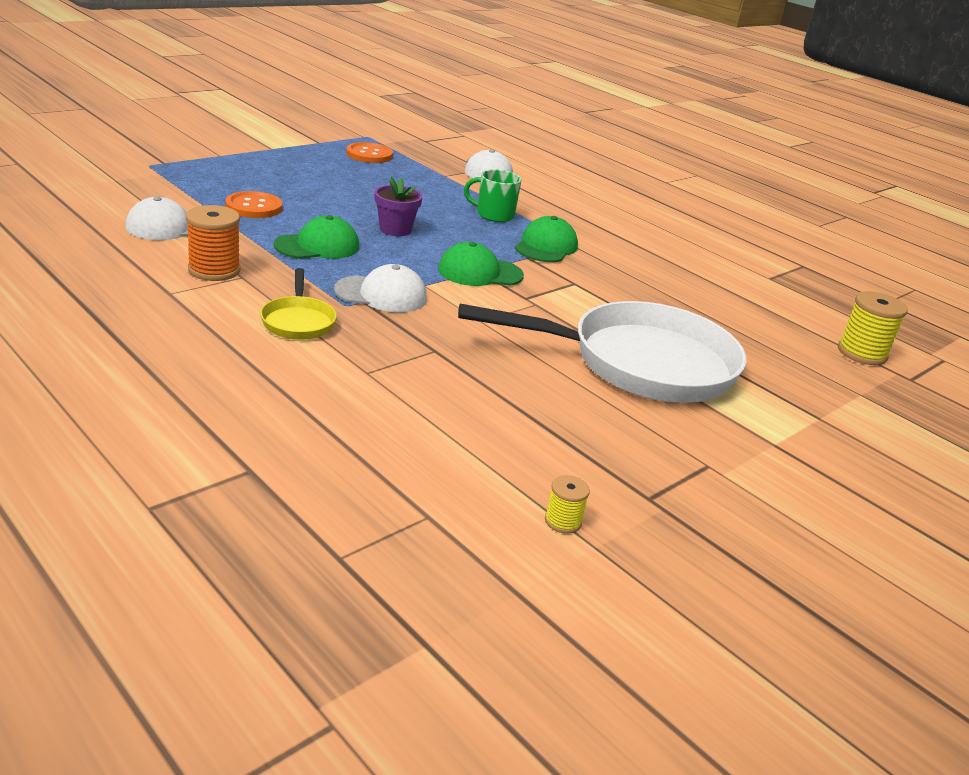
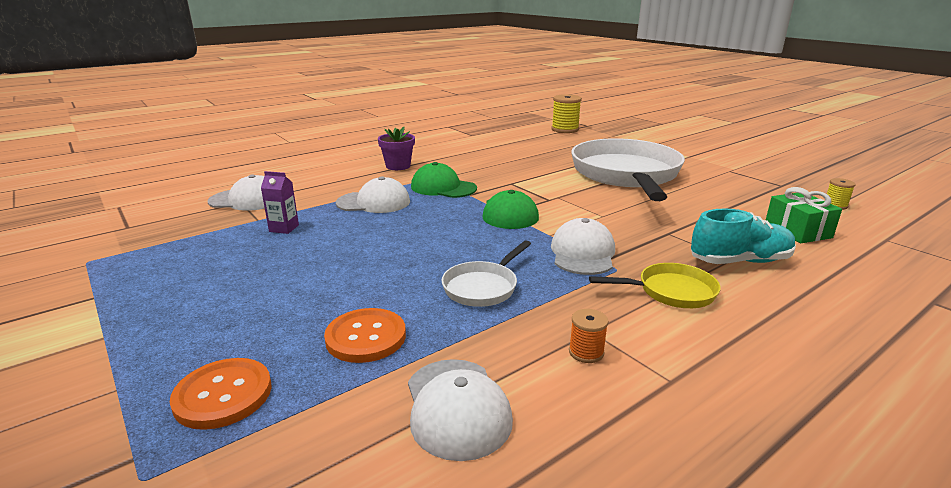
camera: 80 degrees left, 5 degrees down
(214, 270) = (586, 352): orange spool -> orange spool, size x0.54
(317, 246) = (483, 287): green cap -> white pan
(360, 375) = (740, 261): none -> turquoise shoe
(369, 155) = (168, 260): orange button -> orange button (223, 395)
(395, 230) = (422, 246): purple flower pot -> purple flower pot (398, 166)
(428, 184) = (284, 228): none -> purple carton
(451, 445) = (797, 231): none -> green gift
(494, 215) = (374, 202): green mug -> white cap

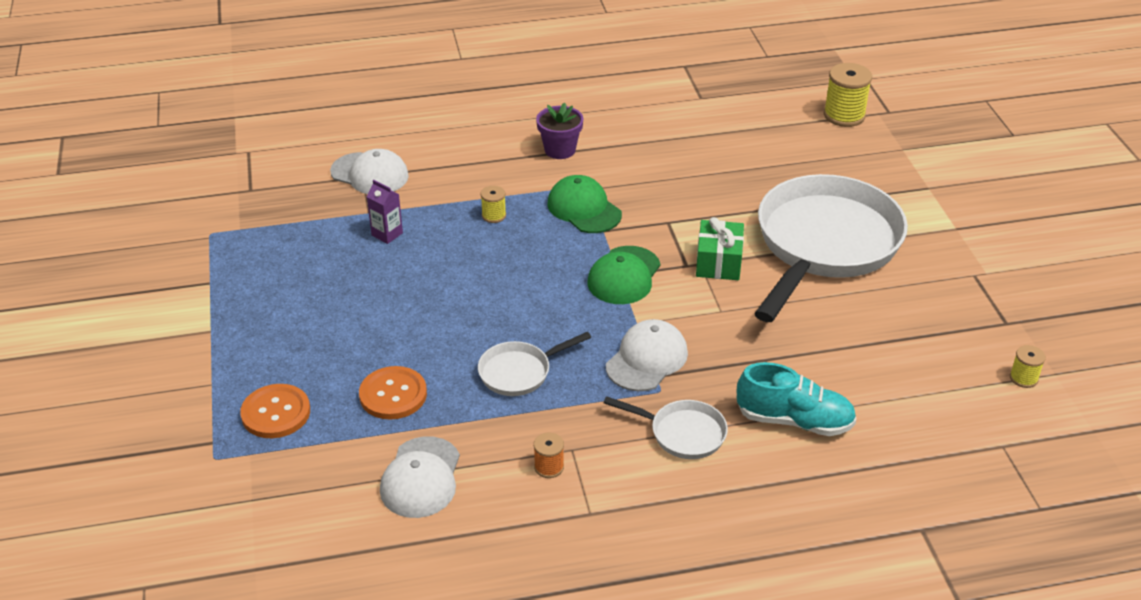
camera: 25 degrees right, 15 degrees up
(374, 202) = (494, 215): white cap -> yellow spool
(671, 292) = (682, 433): yellow pan -> white pan
(797, 231) = (915, 401): green gift -> green gift (718, 262)

